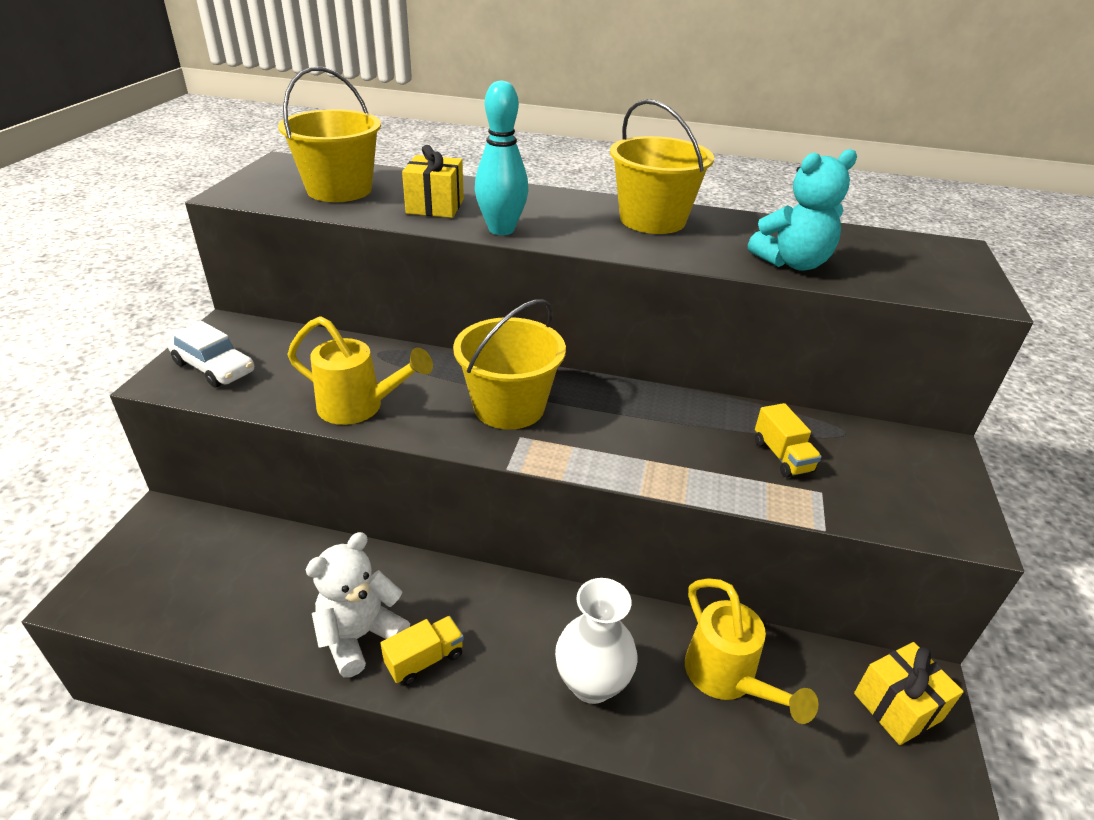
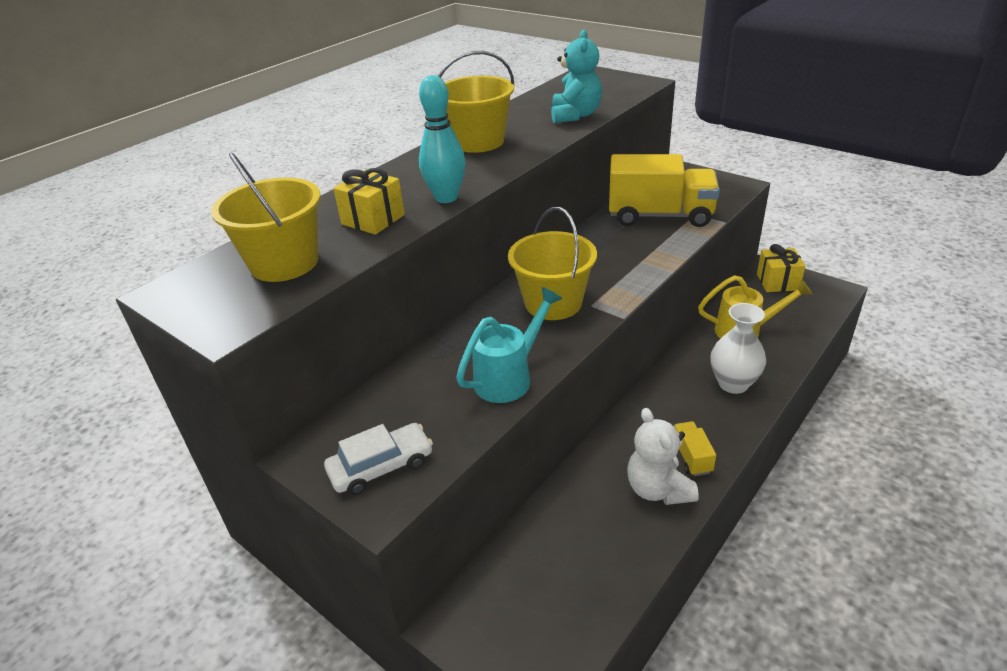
camera: 60 degrees left, 0 degrees up
(360, 408) = (510, 377): yellow watering can -> turquoise watering can
(782, 456) = (660, 216): yellow truck -> yellow truck, size x2.26

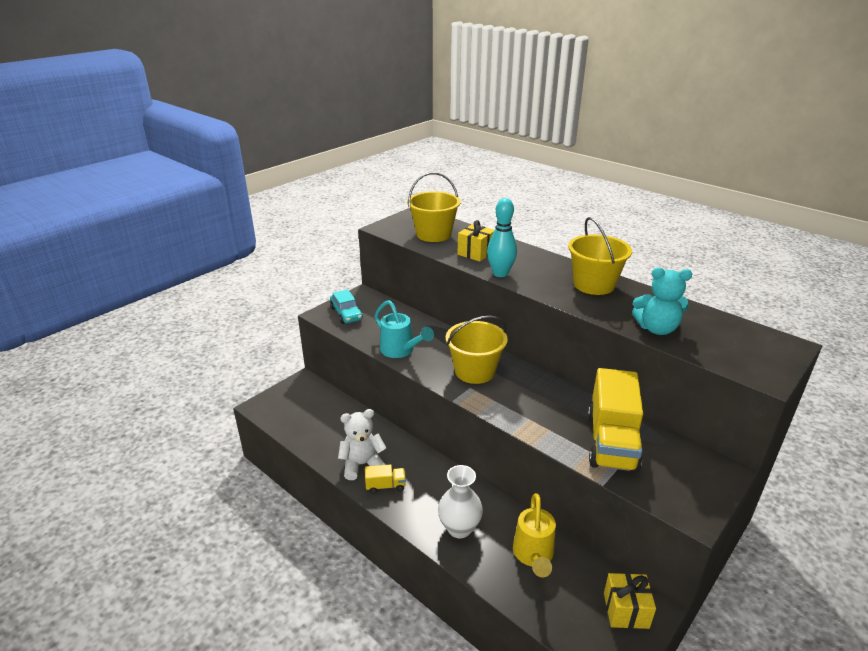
camera: 90 degrees right, 5 degrees down
(381, 467) = (346, 313): white car -> turquoise car

